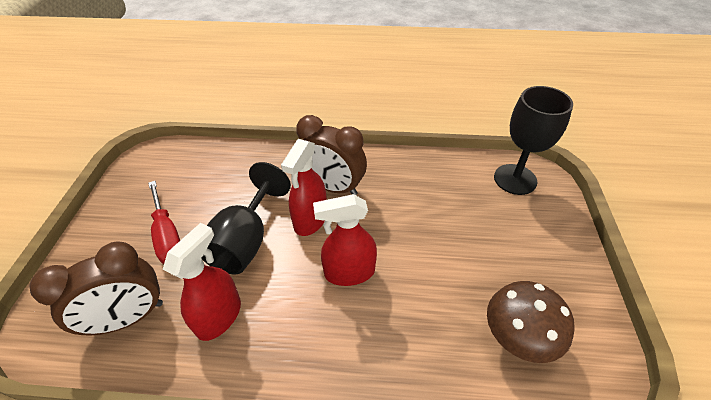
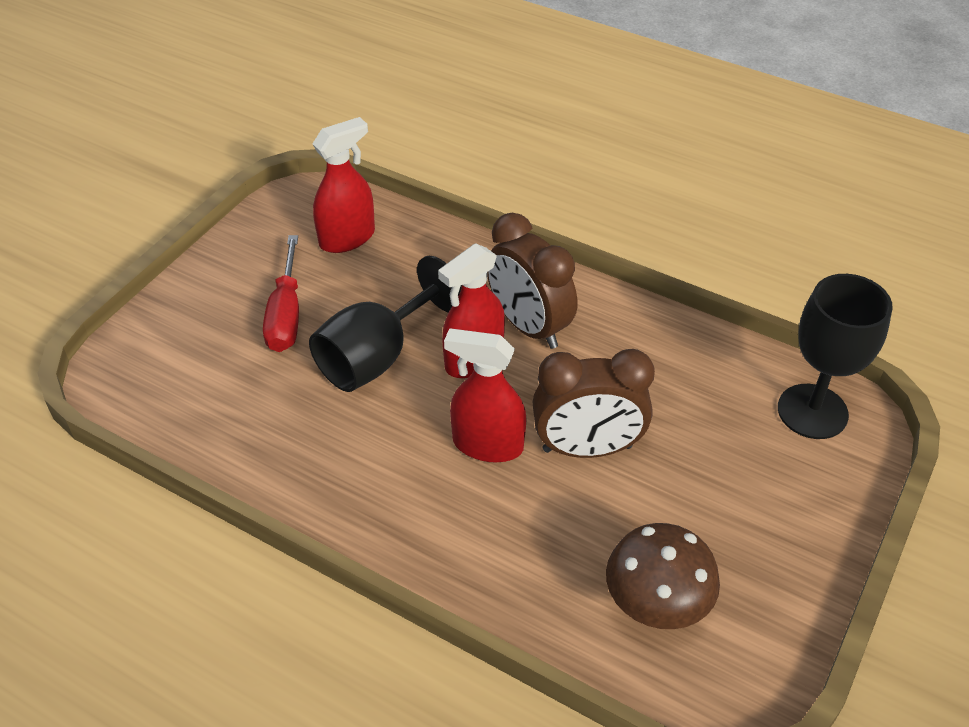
camera: 25 degrees right, 0 degrees up
(129, 318) = (207, 395): brown clock -> brown clock (587, 448)
(219, 316) = (306, 433): red spray bottle -> red spray bottle (347, 238)

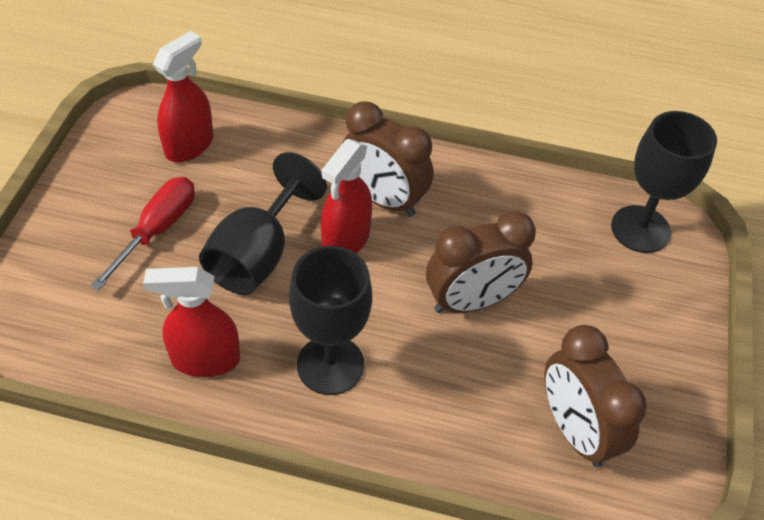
camera: 20 degrees left, 5 degrees up
(286, 314) = (157, 230): red screwdriver -> red screwdriver turned 135 degrees counterclockwise
(412, 480) = (330, 365): none -> black goblet
(487, 444) = (385, 317): red spray bottle -> red spray bottle (205, 359)
(655, 607) = (575, 430): brown mushroom -> brown clock

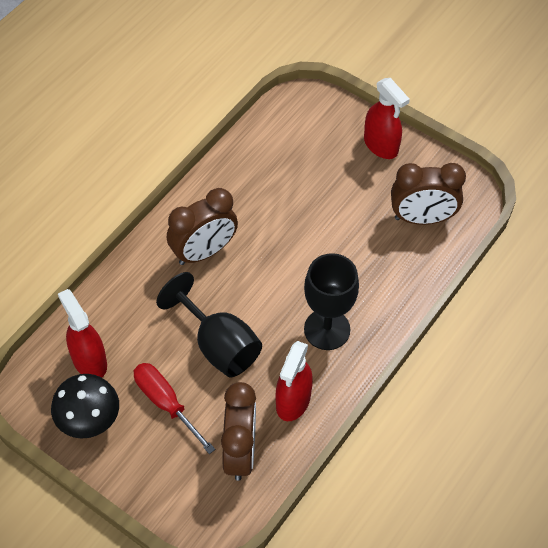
camera: 65 degrees left, 5 degrees up
(112, 170) = (89, 421): none -> black mushroom
(345, 240) = (230, 287): red spray bottle -> red spray bottle (381, 145)
(471, 301) = (311, 233): brown clock -> brown clock (240, 452)
(640, 229) = (296, 118): black goblet -> none

